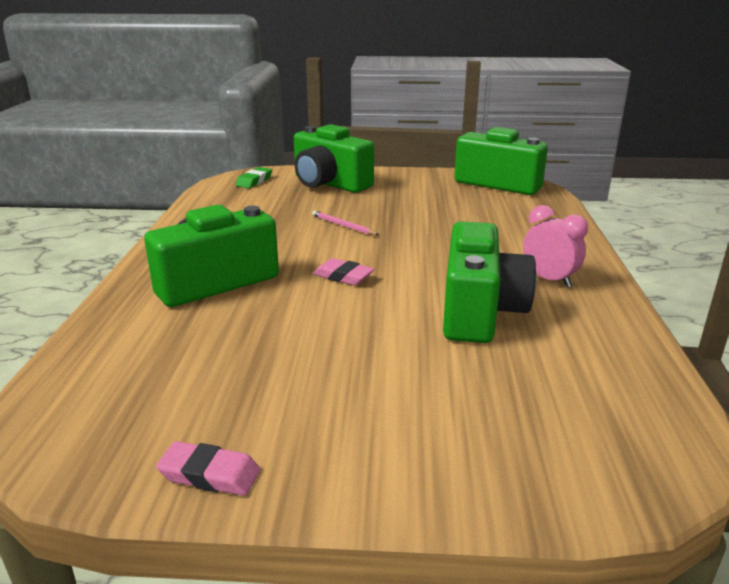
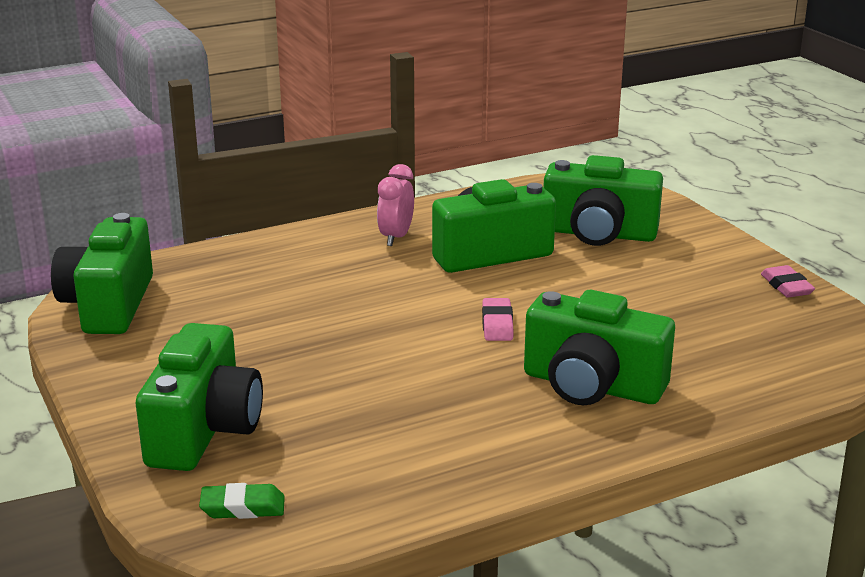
camera: 120 degrees left, 0 degrees up
(343, 226) = (365, 365): pink pencil -> none
(481, 392) = (598, 234): none -> green camera

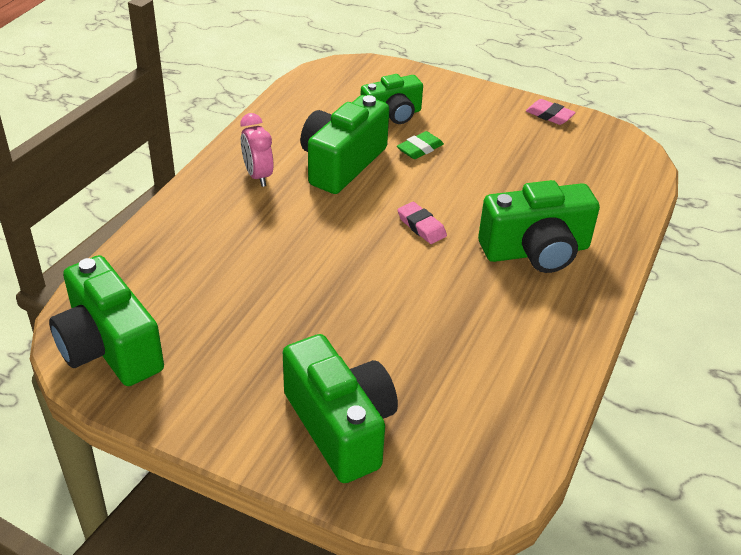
camera: 40 degrees left, 15 degrees up
(243, 507) = (450, 476): green eraser -> green eraser (420, 149)
(598, 234) = (392, 115): green camera -> green camera, size x0.65

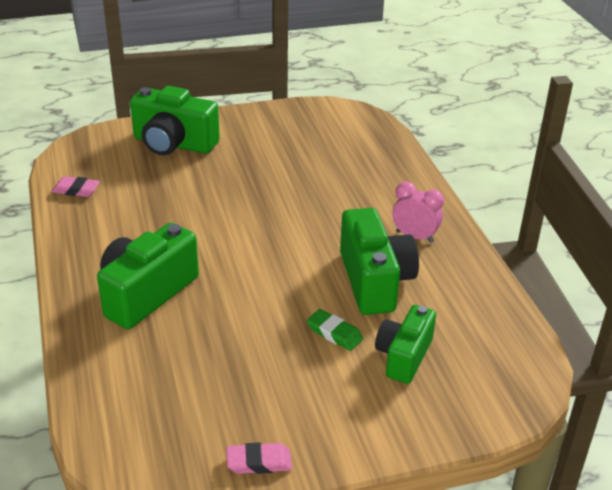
camera: 140 degrees right, 5 degrees down
(109, 347) = (333, 118): green camera -> none
(420, 149) = (334, 333): green eraser -> green eraser turned 60 degrees counterclockwise
(421, 226) = (252, 265): pink eraser -> pink eraser (76, 190)

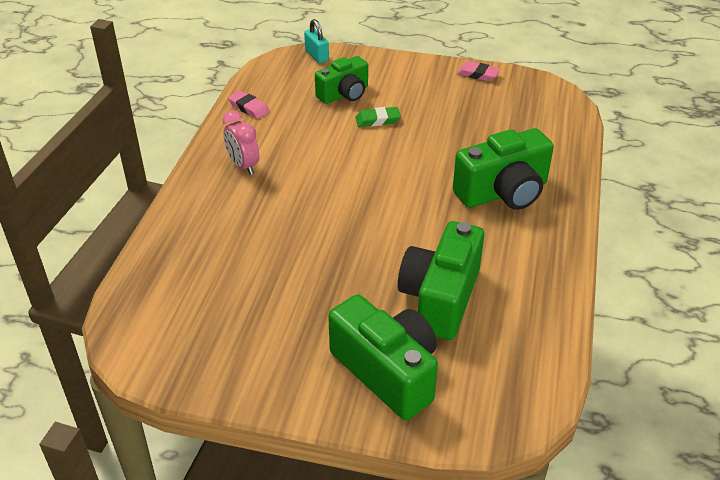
camera: 150 degrees left, 5 degrees up
(76, 190) = (535, 335): pink eraser -> pink eraser (249, 108)
(334, 333) = (377, 120): green eraser -> green eraser turned 75 degrees counterclockwise
(374, 281) = (314, 143): green camera -> green camera (440, 298)
(499, 408) = (317, 55): none -> turquoise padlock

